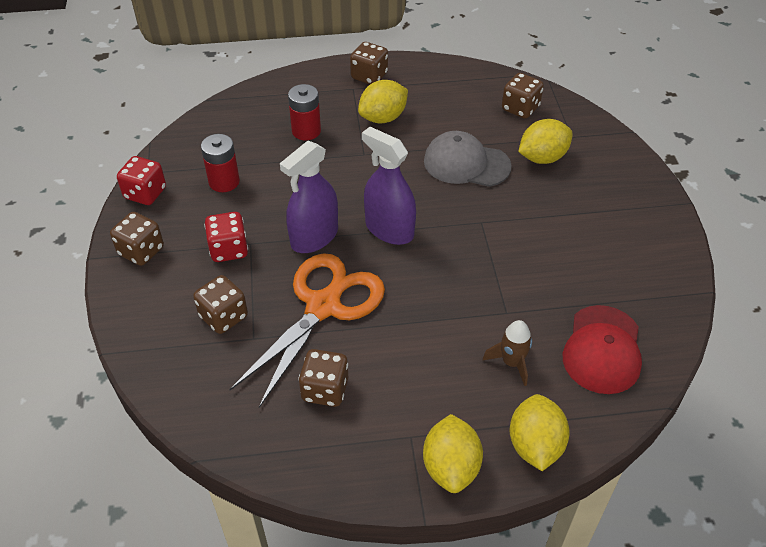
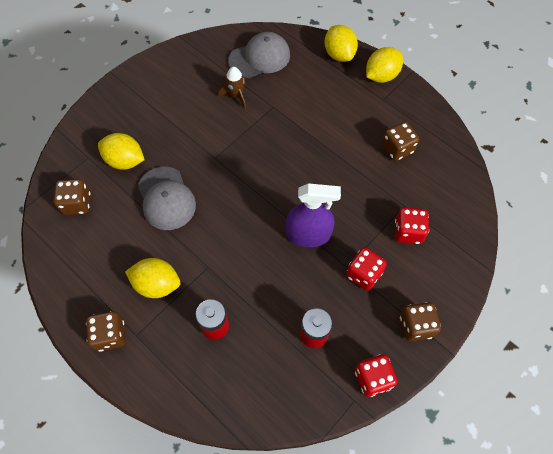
camera: 130 degrees left, 15 degrees up
(223, 317) = (408, 232): brown dice -> red dice
(323, 306) = (351, 189): orange scissors -> none
(389, 229) = (264, 199): purple spray bottle -> none
(511, 362) = (303, 86): brown rocket -> brown rocket (236, 96)
(535, 445) = (339, 54): yellow lemon -> yellow lemon turned 75 degrees counterclockwise
(602, 350) = (260, 58): red cap -> grey cap

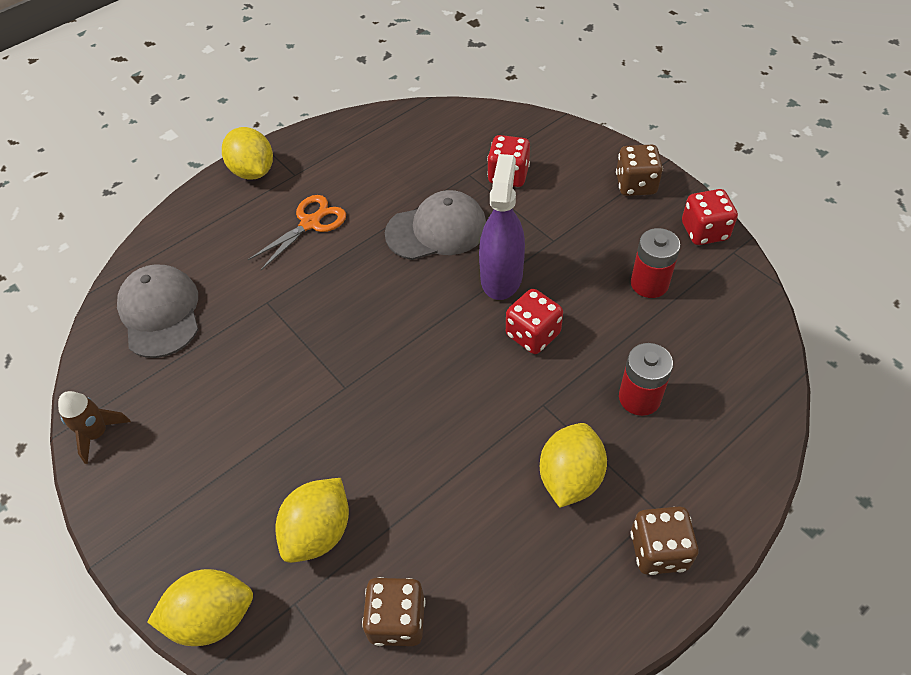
camera: 80 degrees left, 10 degrees down
(166, 198) = (411, 462): grey cap -> grey cap (437, 230)
(236, 96) = (228, 350): brown rocket -> brown rocket (97, 433)
(339, 54) = (195, 213): yellow lemon -> yellow lemon (212, 617)
(340, 116) = (310, 223): none -> orange scissors
(363, 274) = (565, 225): red dice -> red dice (533, 334)
(397, 149) = (381, 170): brown dice -> none

